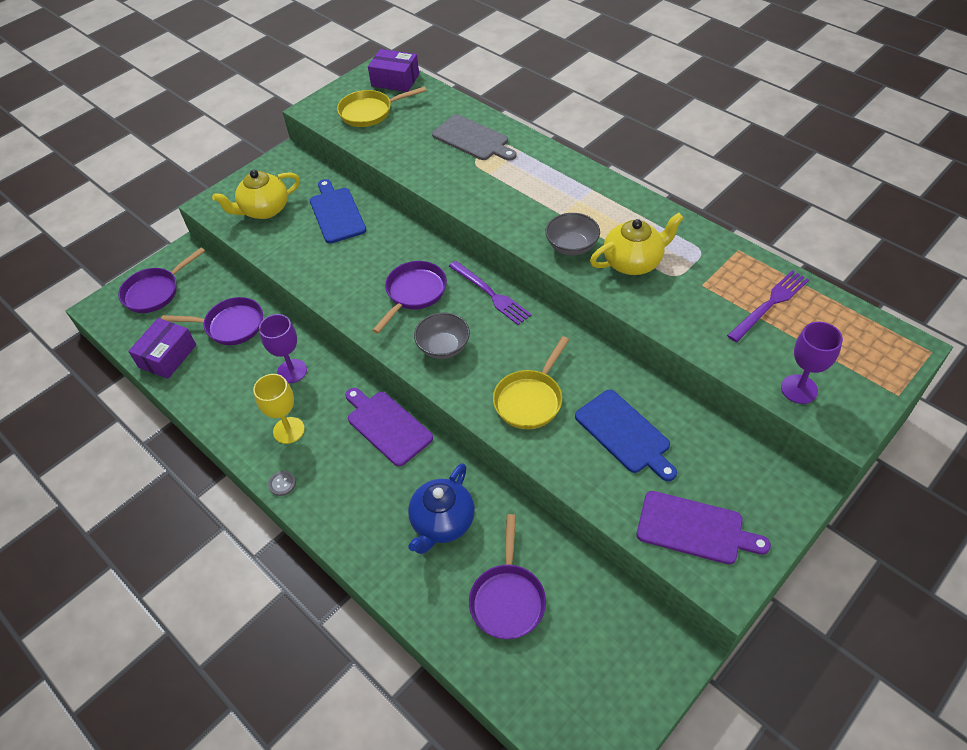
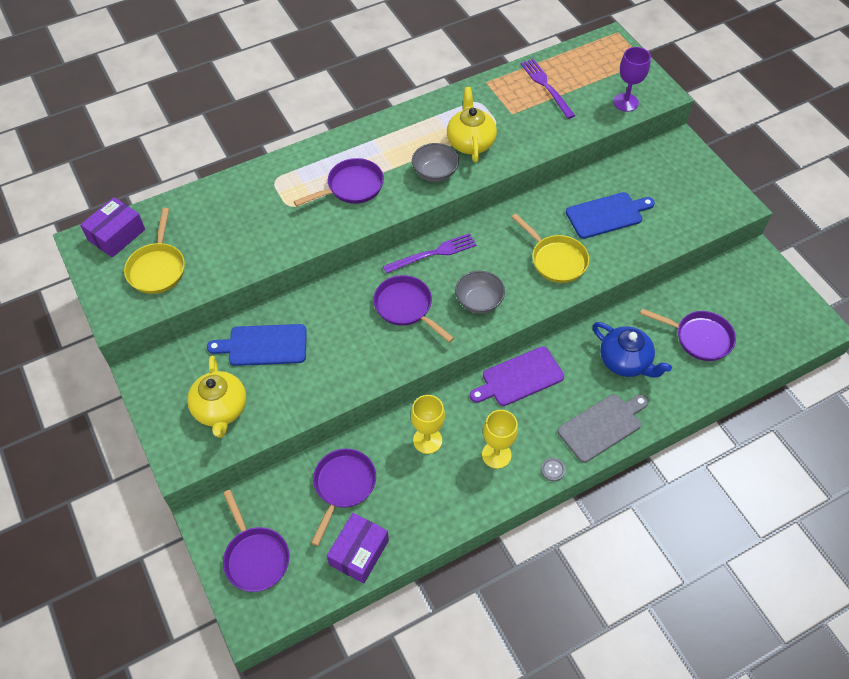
camera: 75 degrees left, 5 degrees up
(167, 356) = (359, 552): purple box -> purple box turned 75 degrees clockwise
(292, 371) = (427, 440): purple goblet -> yellow goblet
(473, 139) = (256, 198): grey cutting board -> grey cutting board (602, 426)
(519, 193) = (351, 187): none -> purple pan
(694, 528) = (694, 205): purple cutting board -> none

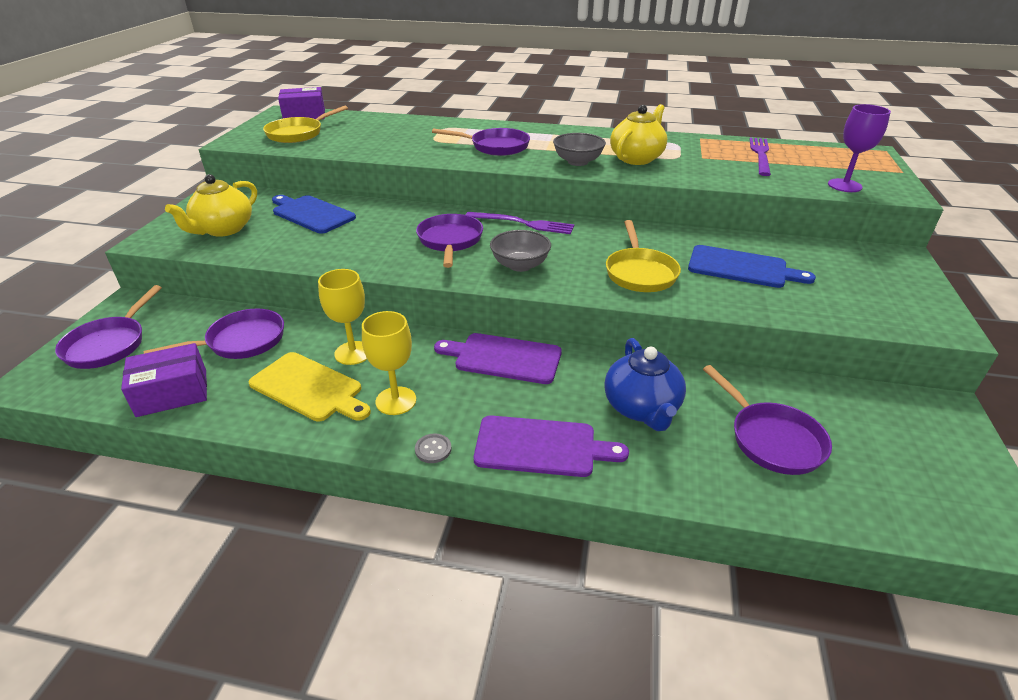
camera: 40 degrees right, 20 degrees down
(436, 485) = (309, 388): none -> yellow cutting board
(602, 426) = (541, 446): grey cutting board -> purple cutting board

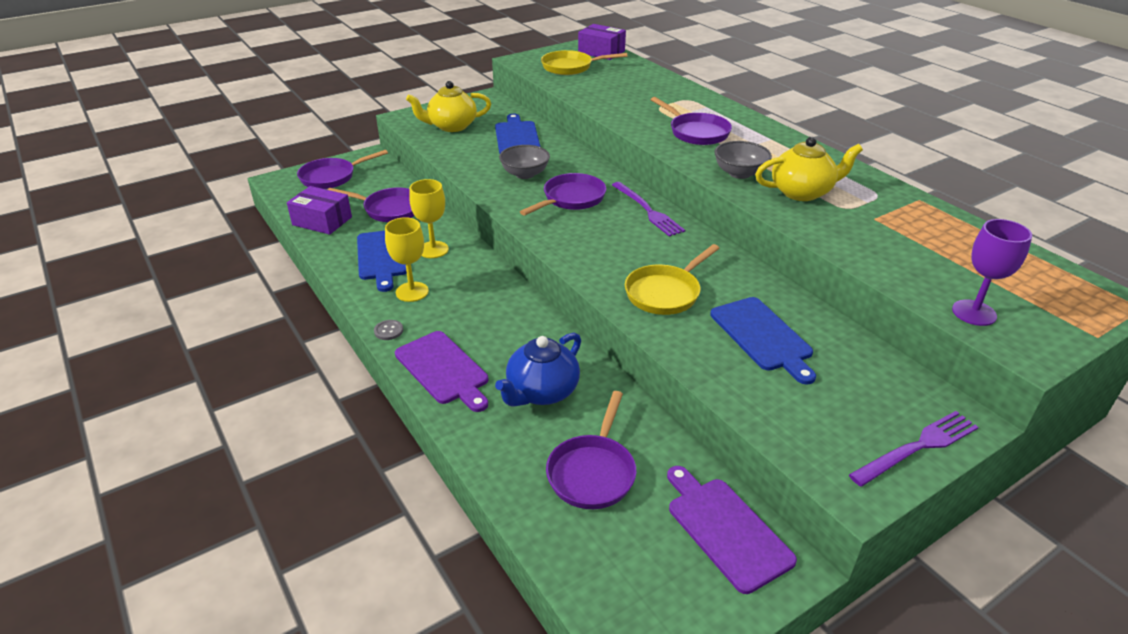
camera: 45 degrees right, 0 degrees up
(309, 388) = (382, 257): yellow cutting board -> blue cutting board
(503, 358) = (511, 305): purple cutting board -> purple cutting board (725, 529)
(520, 265) = (587, 240): grey bowl -> grey bowl (525, 174)
(760, 155) = (949, 243): purple fork -> purple fork (917, 447)

